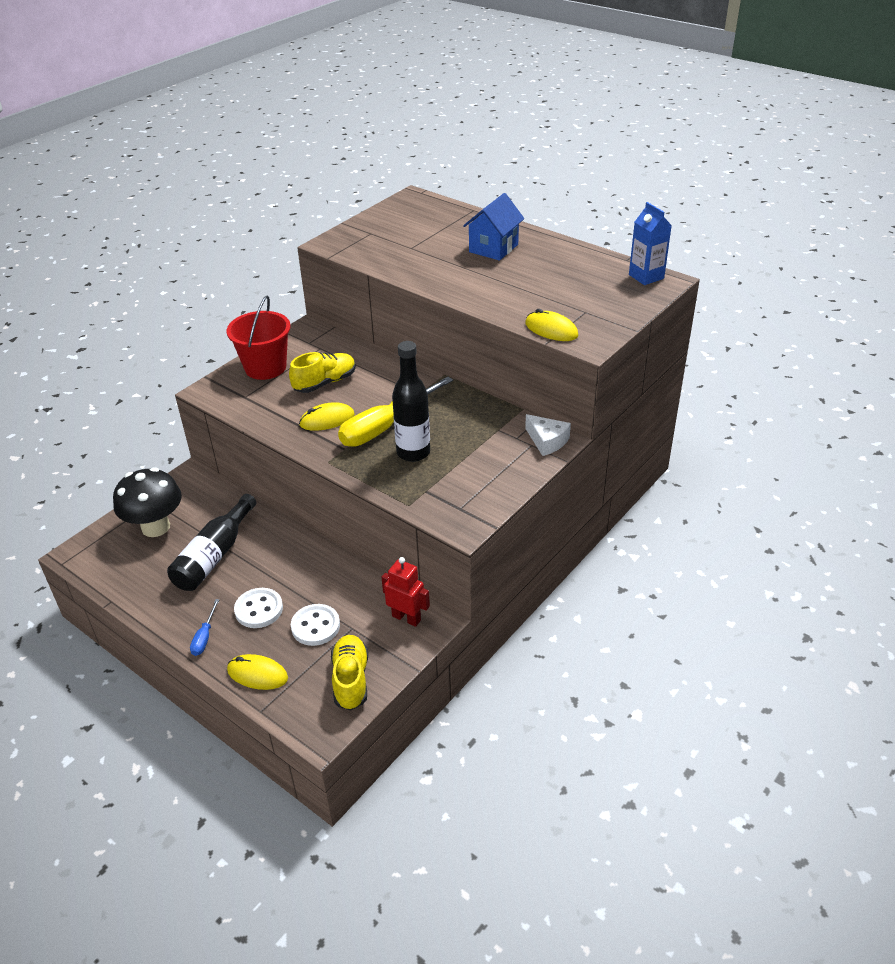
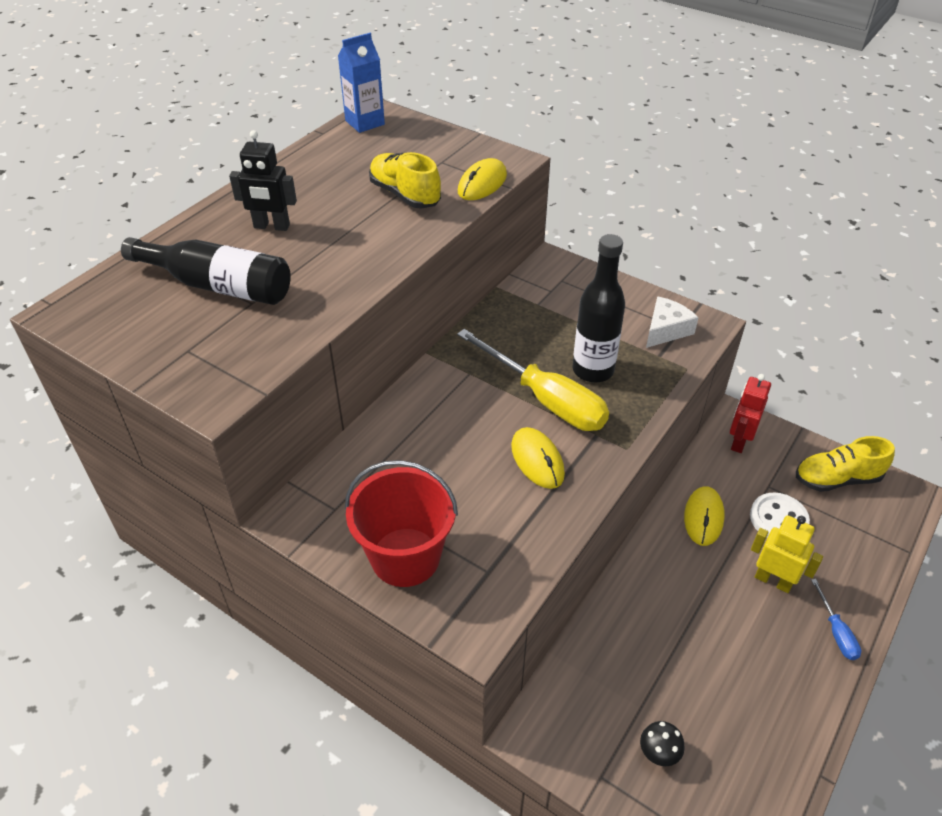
camera: 95 degrees left, 5 degrees up
(156, 527) = (658, 754): black mushroom -> black mushroom, size x0.42
(204, 637) = (836, 632): blue screwdriver -> blue screwdriver turned 75 degrees clockwise
(214, 555) = (696, 653): black bottle -> black bottle (218, 286)
(257, 674) = (865, 564): yellow mouse -> yellow mouse (703, 517)
(259, 609) = (773, 580): white button -> yellow robot
(325, 383) = (448, 473): yellow shoe -> yellow shoe (405, 195)
(493, 248) = (271, 226): blue house -> black robot
(547, 441) = (554, 269): white cheese -> white cheese (666, 330)

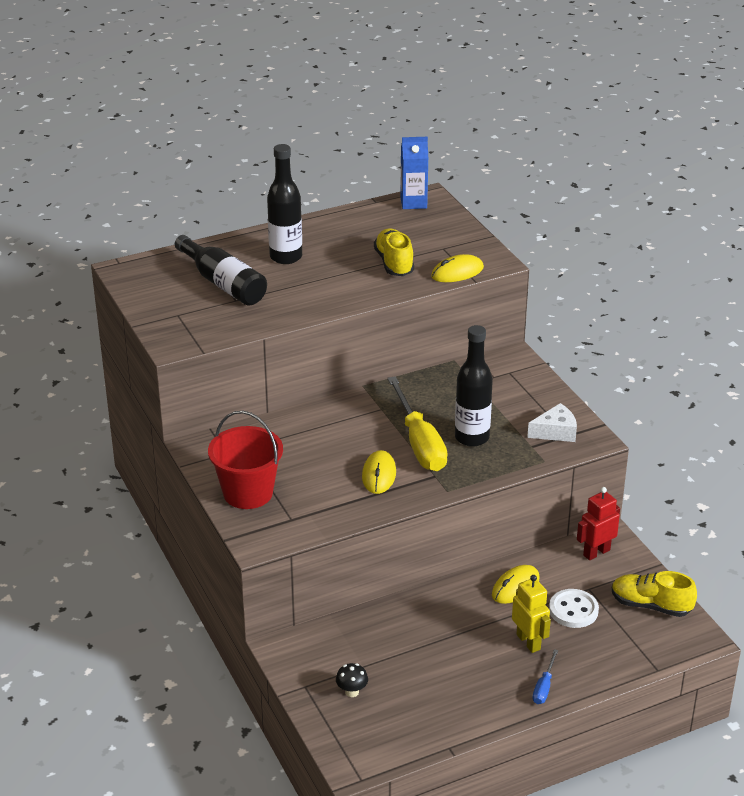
camera: 30 degrees right, 10 degrees down
(271, 226) = (286, 257): black robot -> black bottle

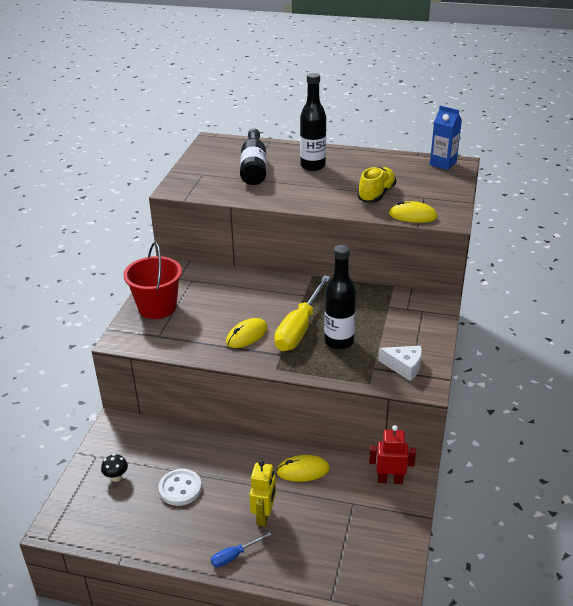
camera: 40 degrees right, 0 degrees up
(573, 610) = (323, 512): white button -> white button (180, 488)
(651, 605) = (385, 545): yellow shoe -> none

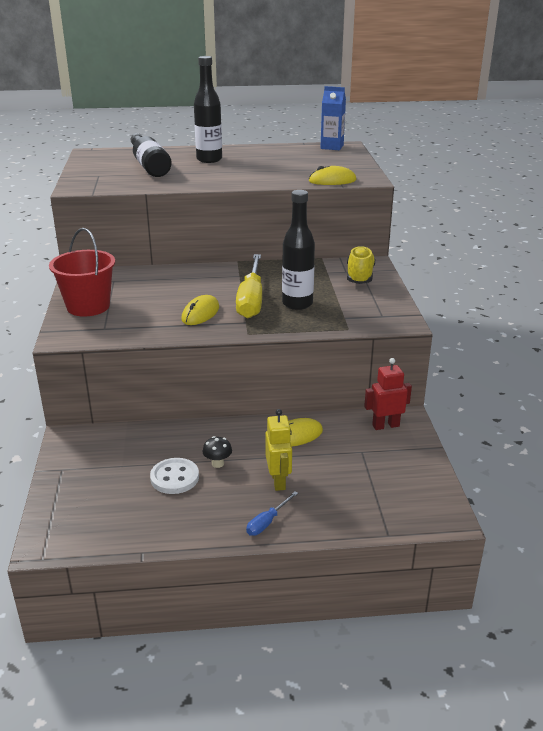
camera: 20 degrees left, 5 degrees down
(116, 477) = (95, 483): black mushroom -> black mushroom (217, 463)
(376, 194) = (287, 171): yellow shoe -> yellow shoe (360, 276)
(404, 367) = (372, 312): white cheese -> none

